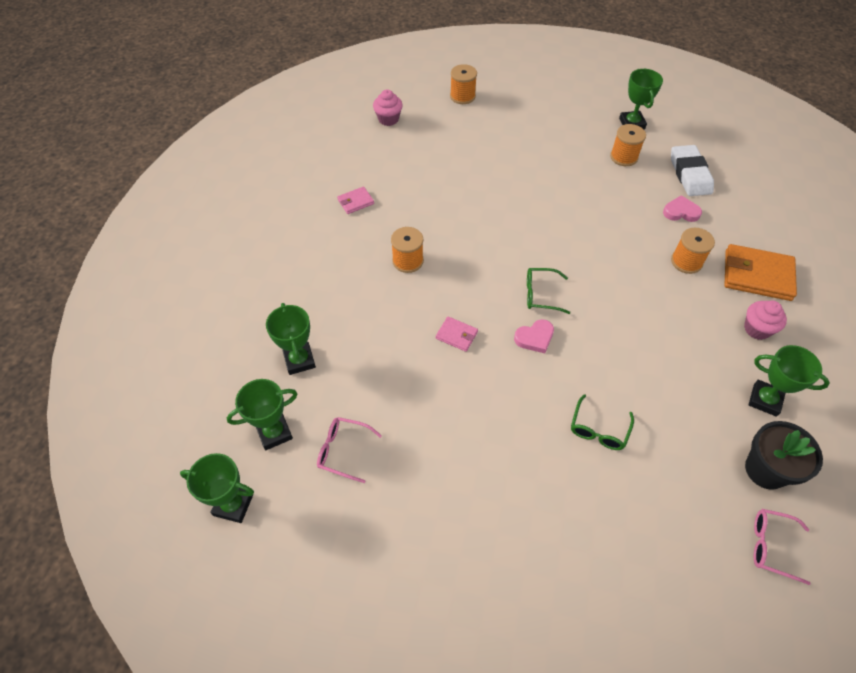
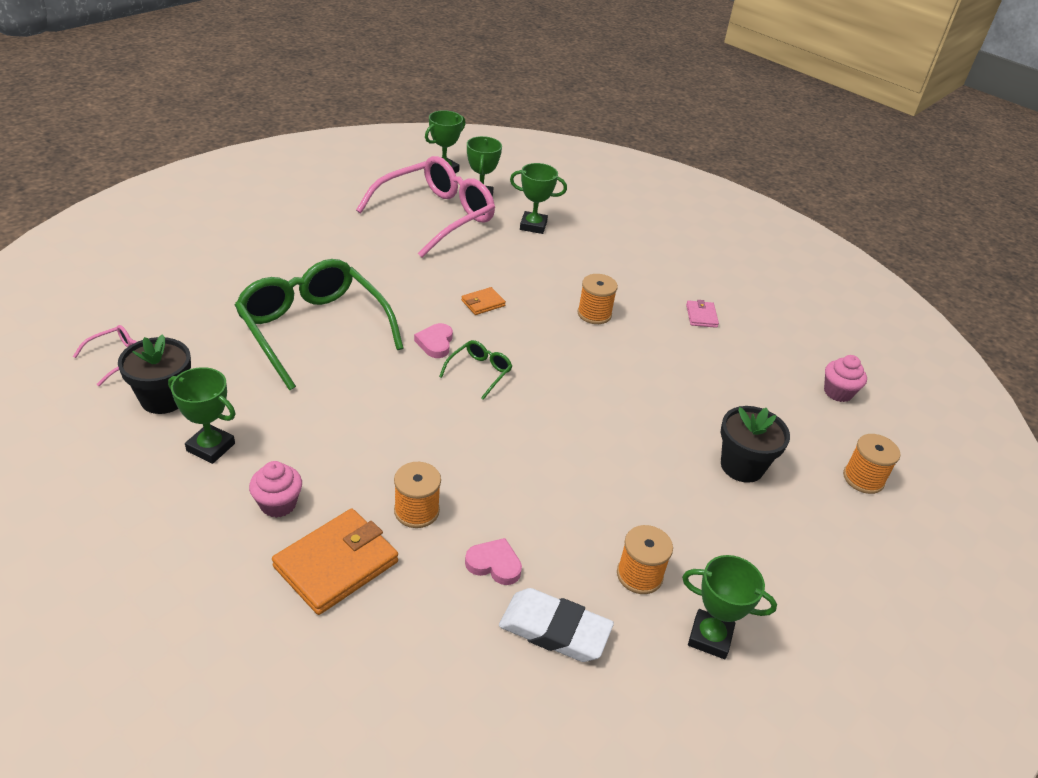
camera: 115 degrees right, 15 degrees down
(343, 451) = (436, 216): pink glasses -> pink glasses, size x2.34
(456, 335) = (483, 303): pink wallet -> orange wallet
(501, 142) = (742, 466): none -> black flower pot
(598, 430) = (313, 329): green glasses -> green glasses, size x2.34
(681, 212) = (494, 564): pink heart -> pink heart turned 105 degrees counterclockwise
(765, 400) = (210, 447): green trophy -> green trophy turned 60 degrees clockwise

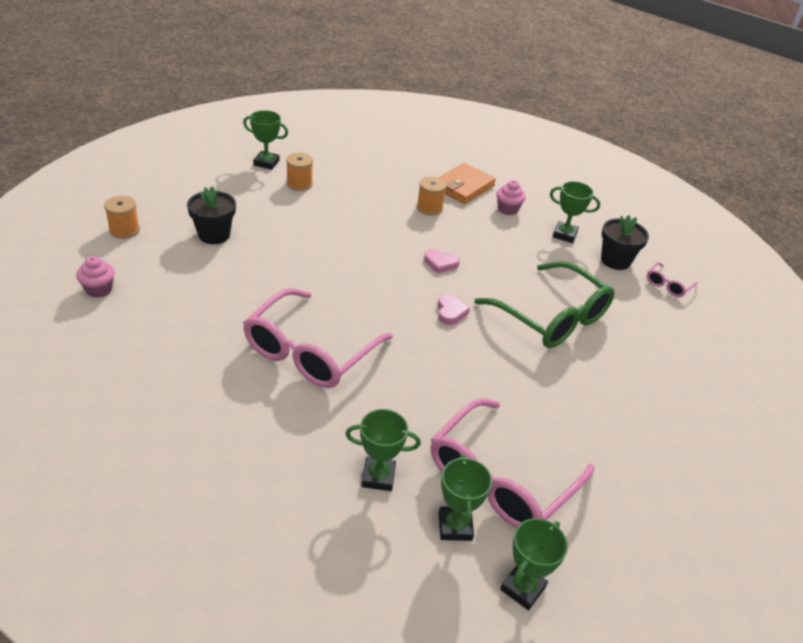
camera: 175 degrees right, 0 degrees up
(479, 372) = (409, 290): green glasses -> none
(483, 303) = (419, 355): orange wallet -> none
(494, 564) = (380, 187): pink heart -> pink heart (440, 263)
(554, 630) = (347, 165): white eraser -> none
(594, 314) = (310, 352): orange spool -> pink glasses
(701, 316) = (198, 358): pink wallet -> none

